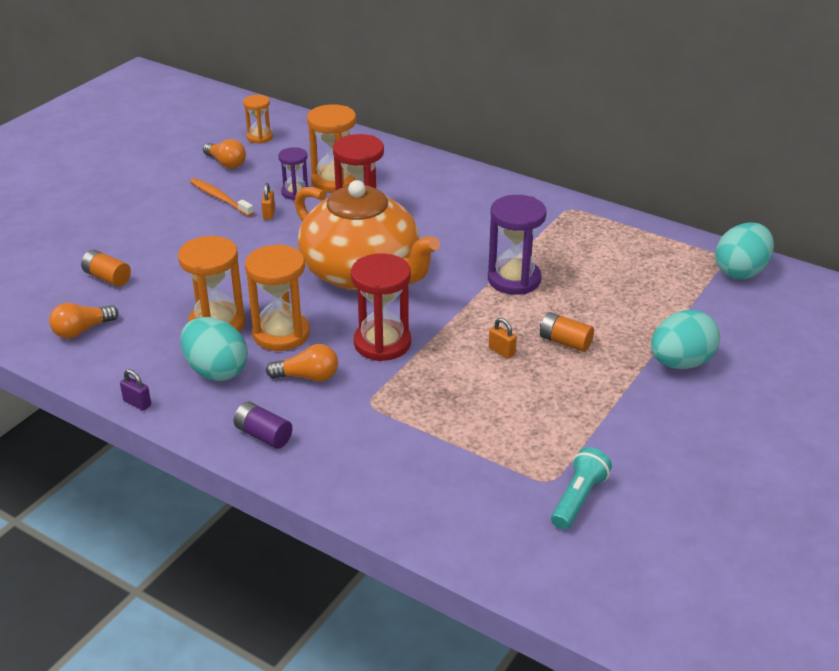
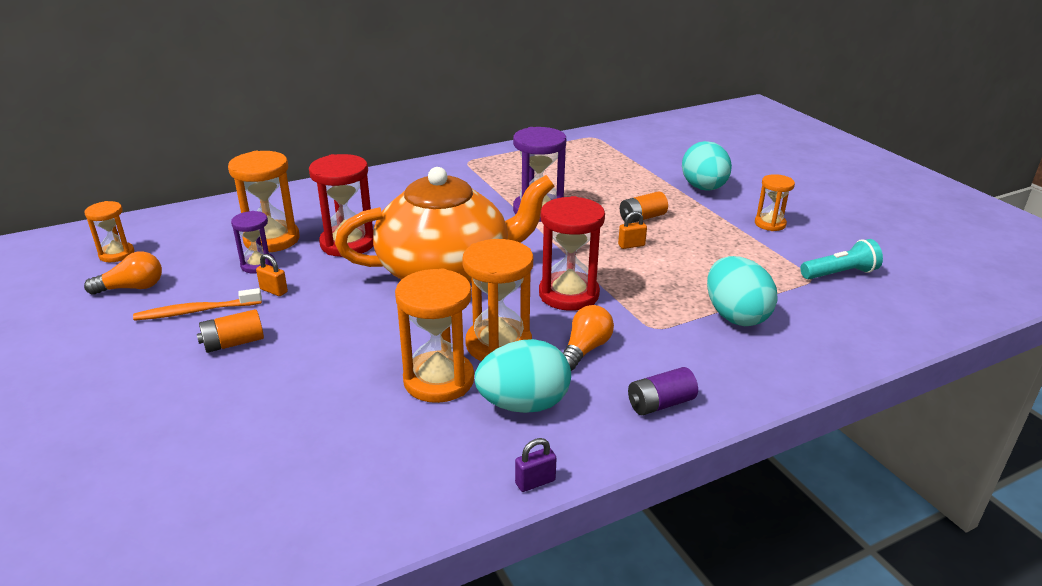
camera: 60 degrees left, 5 degrees down
(82, 330) = (337, 492): orange light bulb -> none
(107, 277) = (245, 439): orange battery -> orange battery (233, 343)
(578, 498) = (840, 273): turquoise flashlight -> turquoise flashlight turned 105 degrees clockwise
(644, 428) = (770, 224): none -> orange hourglass
(740, 271) = (616, 137): turquoise egg -> turquoise egg (735, 316)

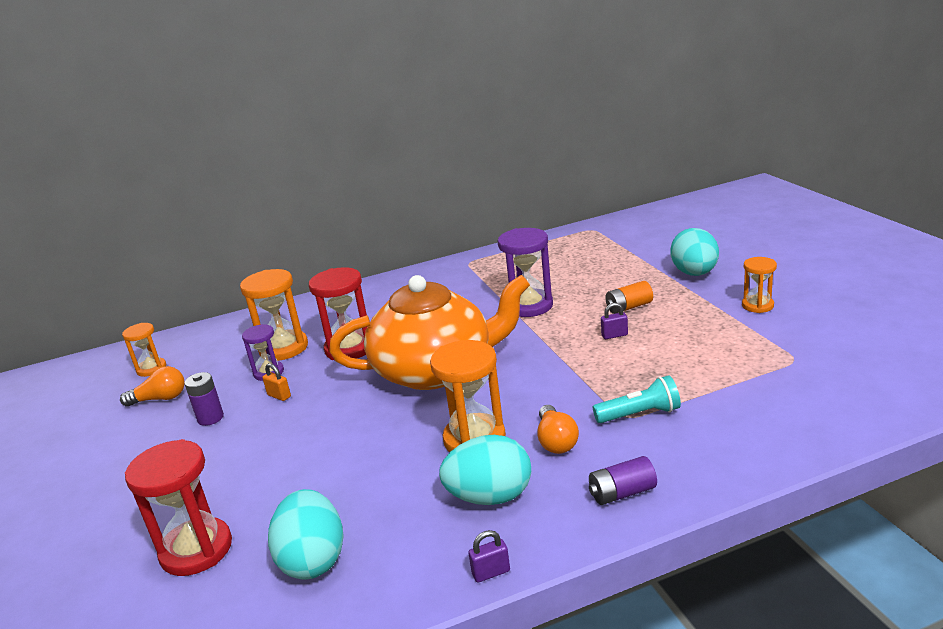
camera: 10 degrees right, 5 degrees down
(196, 311) = (210, 418): orange toothbrush -> purple battery
(233, 343) = (238, 446): orange battery -> none
(439, 380) = (414, 475): orange hourglass -> none
(569, 294) = (547, 387): red hourglass -> red hourglass (196, 550)
(585, 349) = (556, 441): orange light bulb -> orange light bulb turned 135 degrees clockwise
(631, 245) = (614, 335): orange padlock -> purple padlock
(735, 316) = (709, 401): turquoise egg -> turquoise egg (313, 560)
(840, 273) = (824, 353): turquoise flashlight -> turquoise flashlight (639, 414)

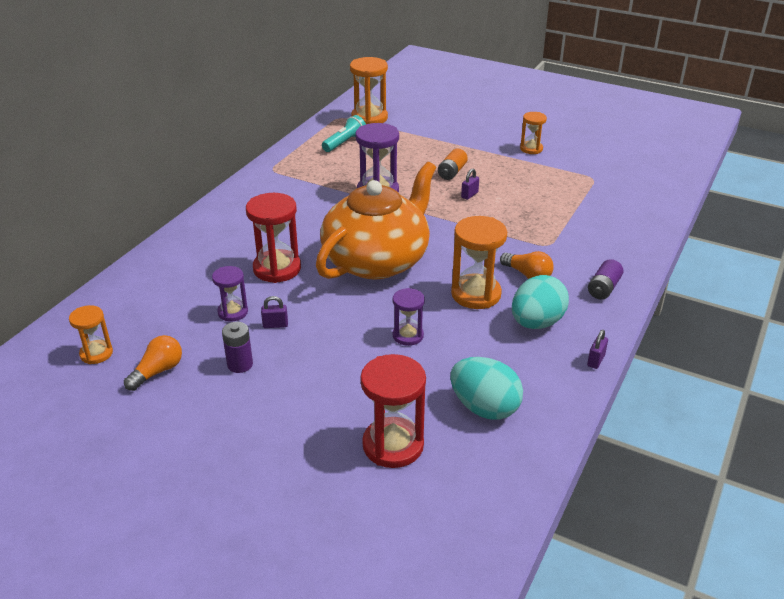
camera: 45 degrees left, 10 degrees up
(279, 396) = (275, 325): orange padlock -> purple padlock
(283, 348) = (212, 289): orange hourglass -> orange hourglass (369, 118)
(357, 452) = (408, 335): none -> purple hourglass
(639, 414) = (553, 240): turquoise flashlight -> turquoise flashlight (344, 143)
(694, 273) = (463, 136): turquoise egg -> none

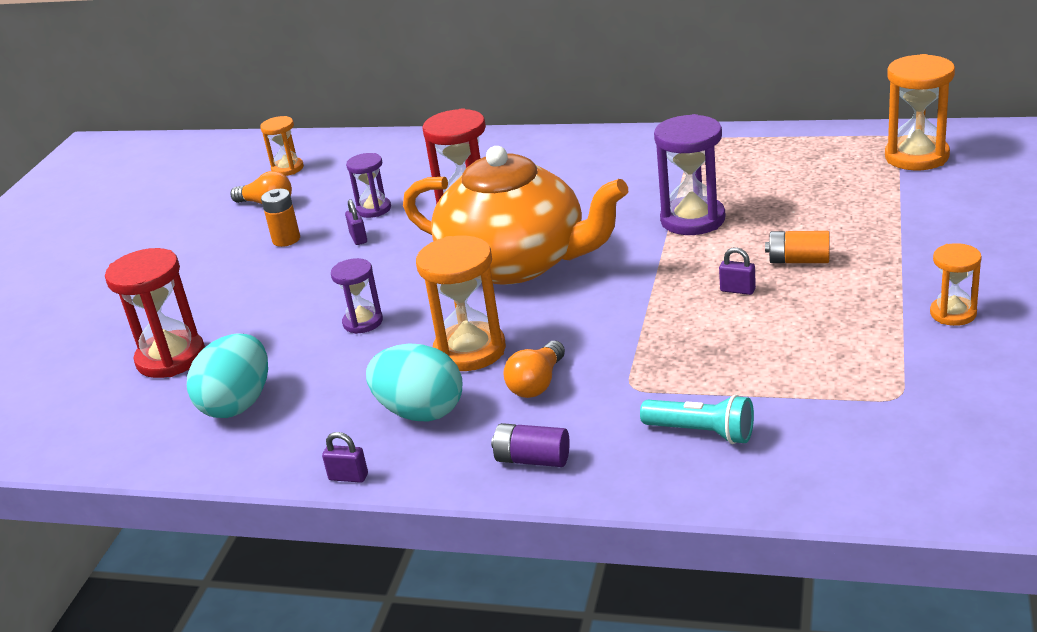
camera: 80 degrees right, 5 degrees down
(240, 364) = (286, 239): purple battery -> orange battery
(344, 143) = (816, 161): turquoise flashlight -> turquoise flashlight (702, 432)

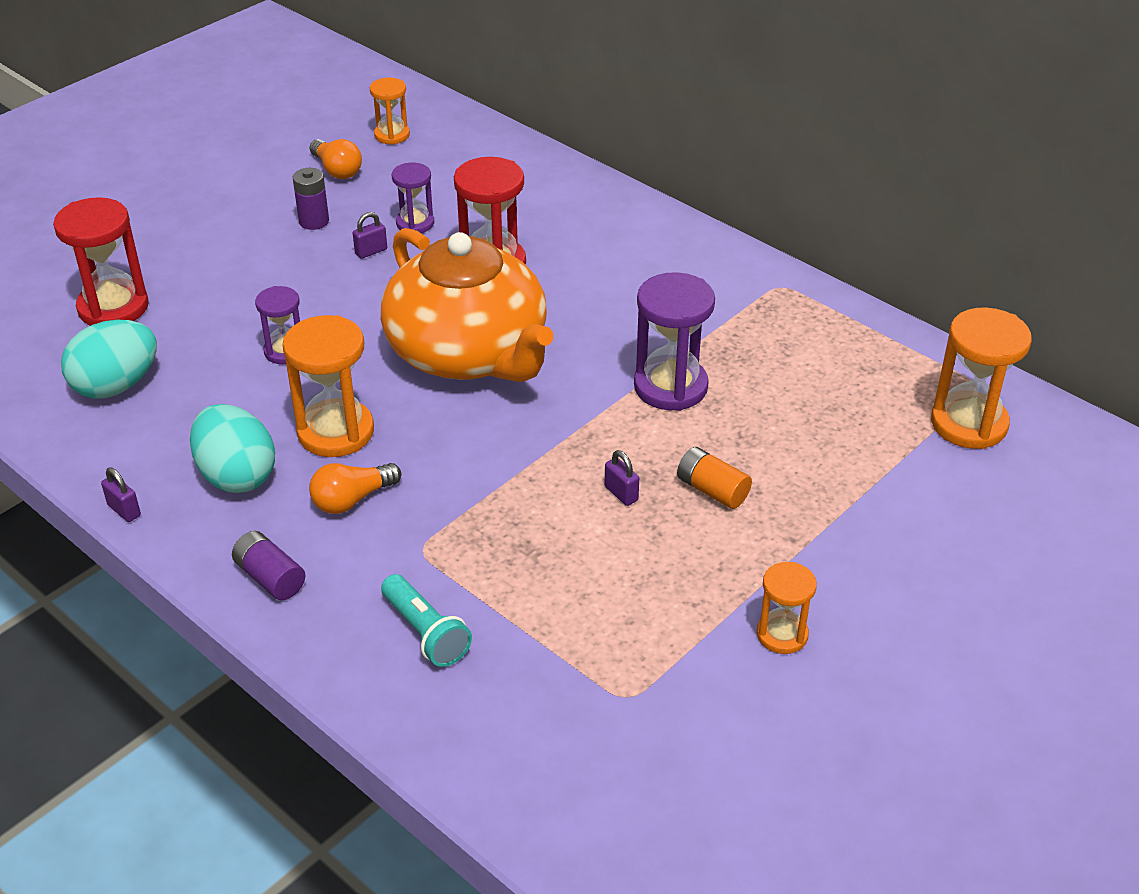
camera: 25 degrees right, 10 degrees up
(286, 239) = (314, 221): orange battery -> purple battery
(358, 238) = (371, 251): purple padlock -> purple padlock turned 45 degrees clockwise

